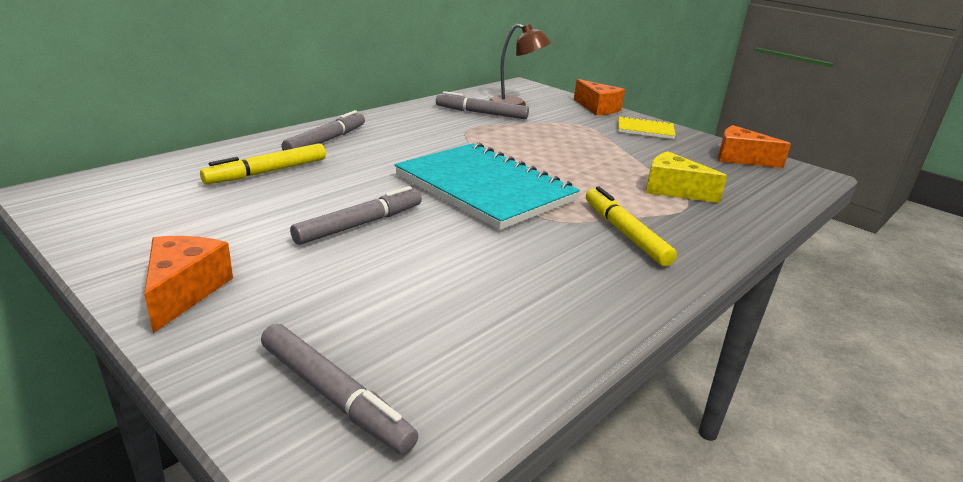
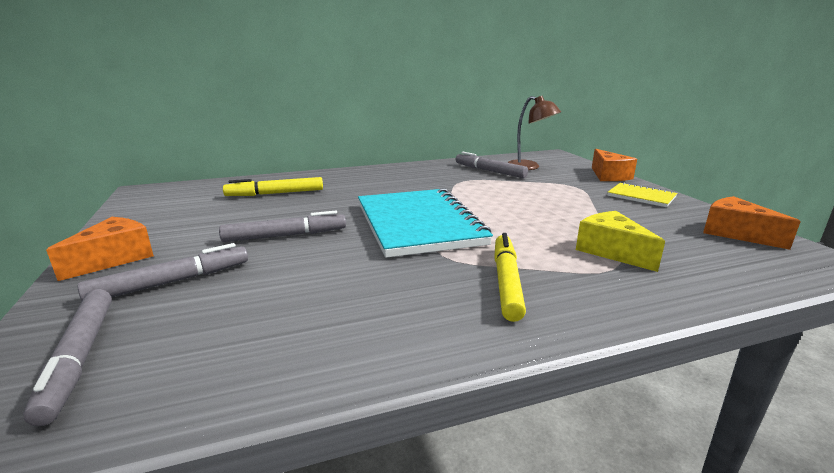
camera: 30 degrees right, 5 degrees down
(326, 141) = (343, 179): grey marker -> grey marker (172, 282)

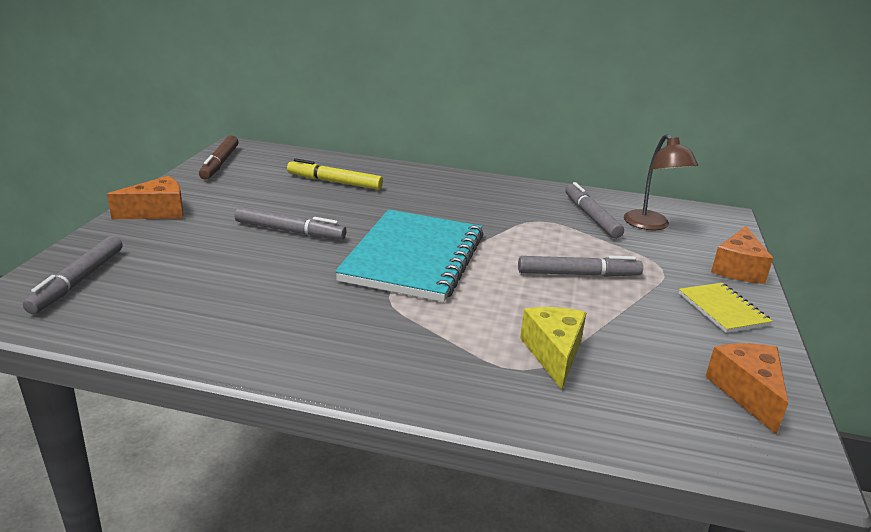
camera: 30 degrees right, 5 degrees up
(140, 205) = (220, 163): none -> brown marker
(172, 282) = (172, 245): grey marker -> grey marker (578, 274)
(506, 282) = (403, 340): yellow marker -> none

